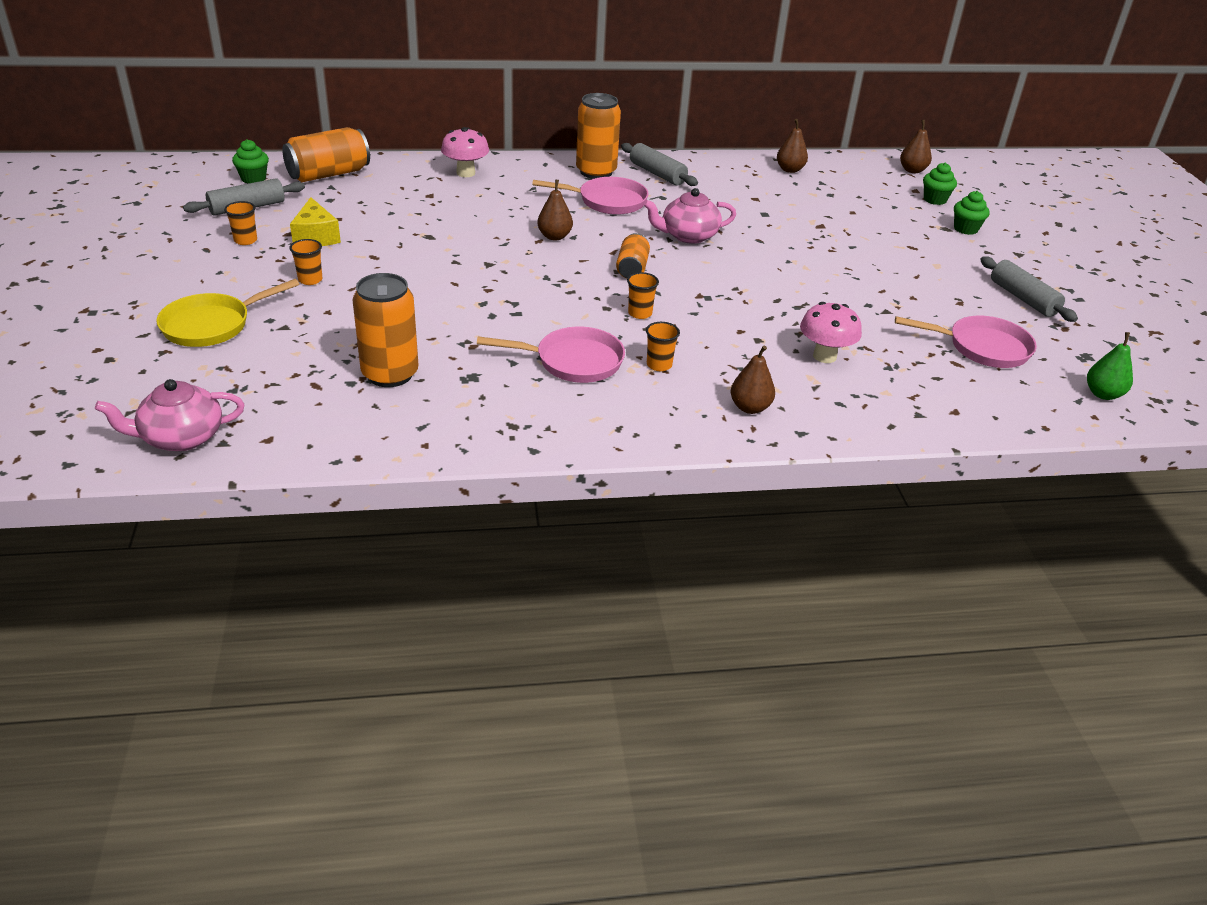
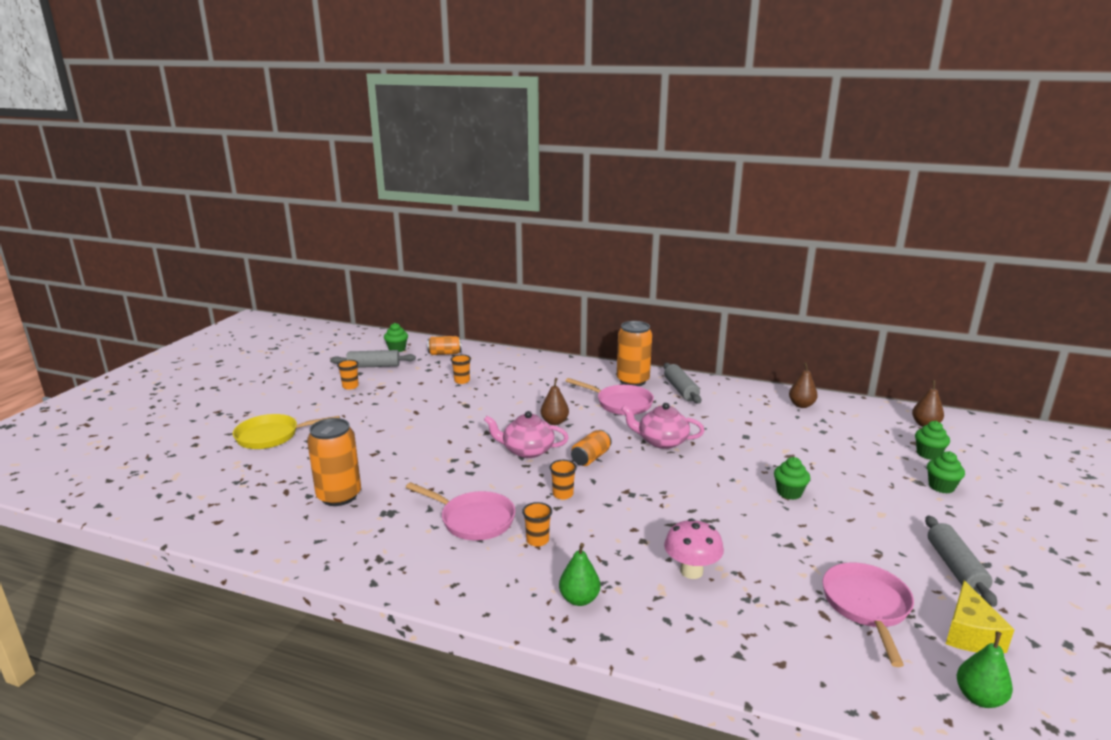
camera: 30 degrees right, 15 degrees down
(181, 437) = (173, 505): pink teapot -> pink teapot (527, 450)
(310, 280) = (360, 419): orange cup -> orange cup (462, 381)
(316, 236) = (394, 392): yellow cheese -> yellow cheese (970, 633)
(328, 174) = (445, 353): orange can -> orange can, size x0.60
(465, 173) = (535, 367): pink mushroom -> none
(750, 407) = (579, 599): brown pear -> green pear
(848, 263) = (789, 493): none -> green cupcake
(982, 348) = (866, 606): pink pan -> pink pan turned 120 degrees counterclockwise

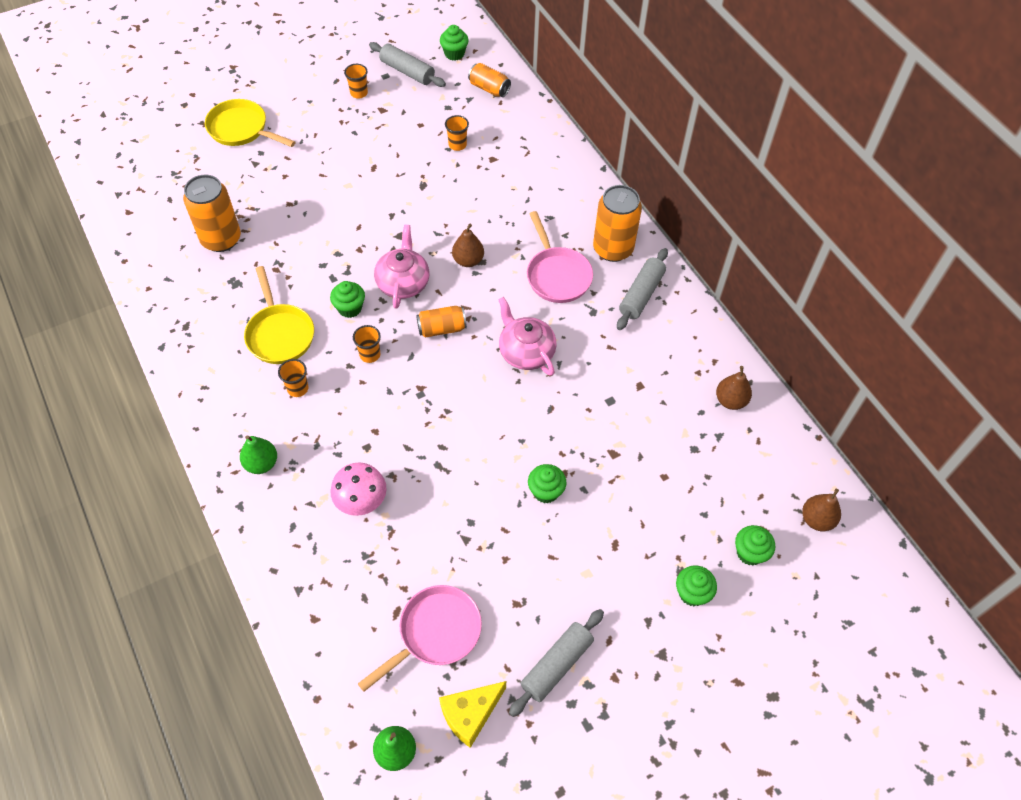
camera: 40 degrees right, 35 degrees up
(473, 520) = (280, 334): pink pan -> yellow pan
(508, 480) = (350, 308): none -> green cupcake
(527, 450) = (403, 282): pink teapot -> pink teapot turned 45 degrees clockwise

